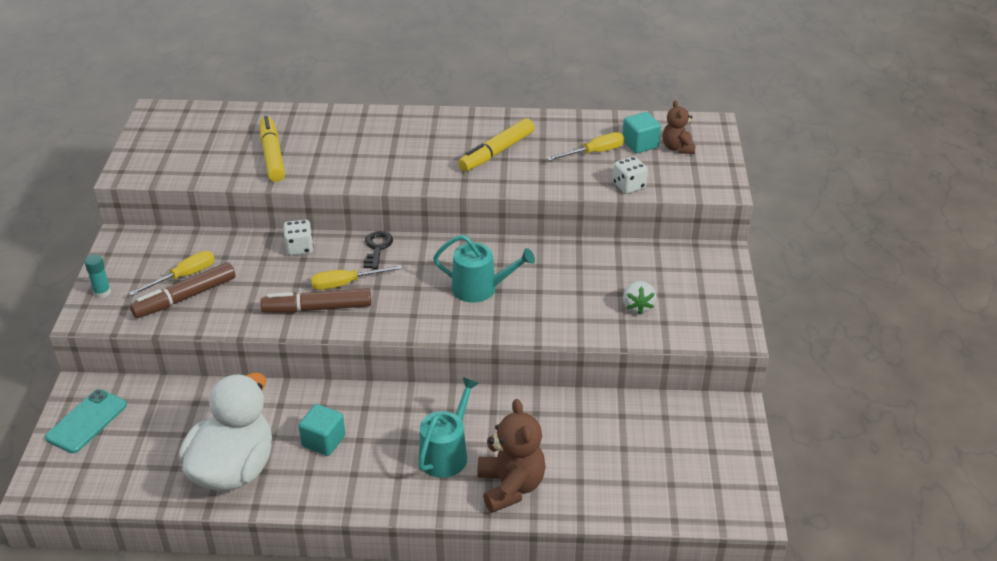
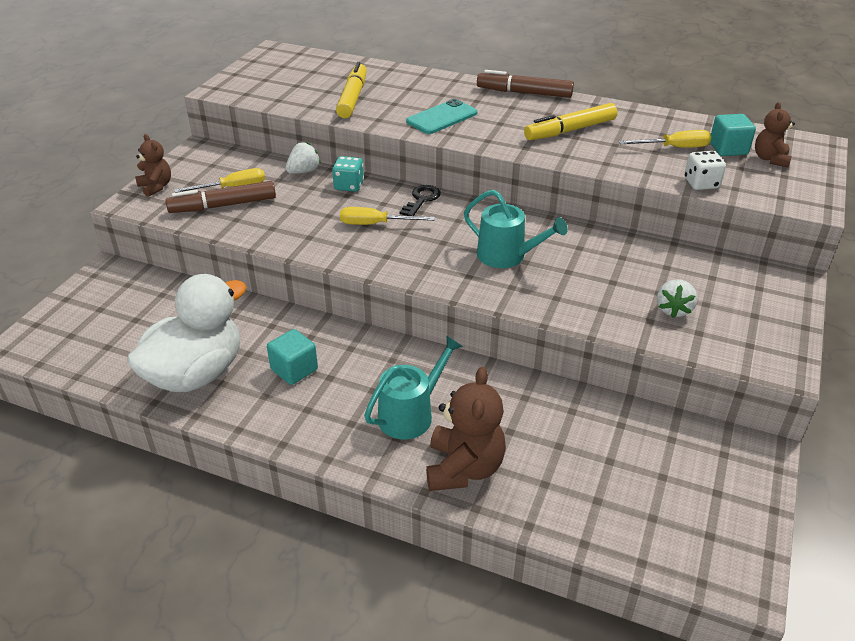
camera: 20 degrees right, 0 degrees up
(86, 421) = (95, 298): turquoise phone -> turquoise phone (442, 117)
(102, 292) = (156, 187): turquoise glue stick -> brown teddy bear
(246, 242) = (304, 171): none -> white strawberry
(299, 248) = (349, 185): white dice -> turquoise dice
(317, 308) = (337, 240): brown marker -> brown marker (524, 93)

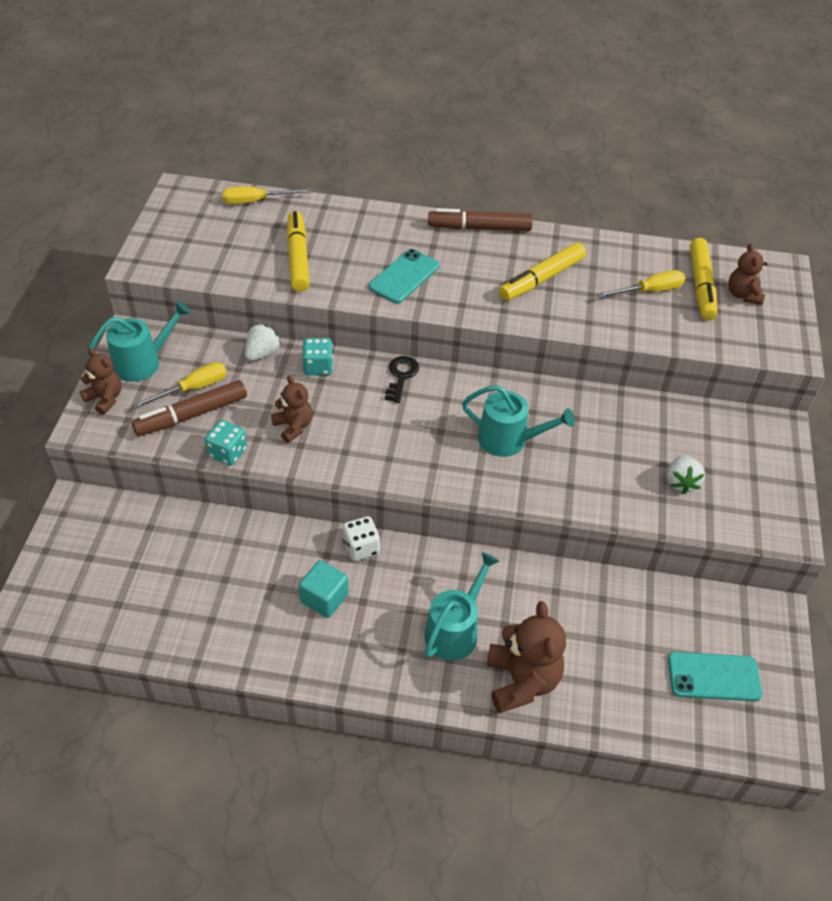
camera: 15 degrees left, 10 degrees up
(196, 374) = (226, 621): white duck -> none
(199, 167) = (142, 362): none -> turquoise watering can
(242, 234) = (228, 453): none -> turquoise dice
(308, 223) = (293, 426): none -> brown teddy bear
(375, 224) = (364, 417): yellow screwdriver -> yellow screwdriver (256, 201)
(675, 499) = (714, 677): none -> turquoise phone
(701, 183) = (685, 338): white dice -> white dice (361, 547)
(728, 149) = (701, 286): turquoise cube -> yellow marker

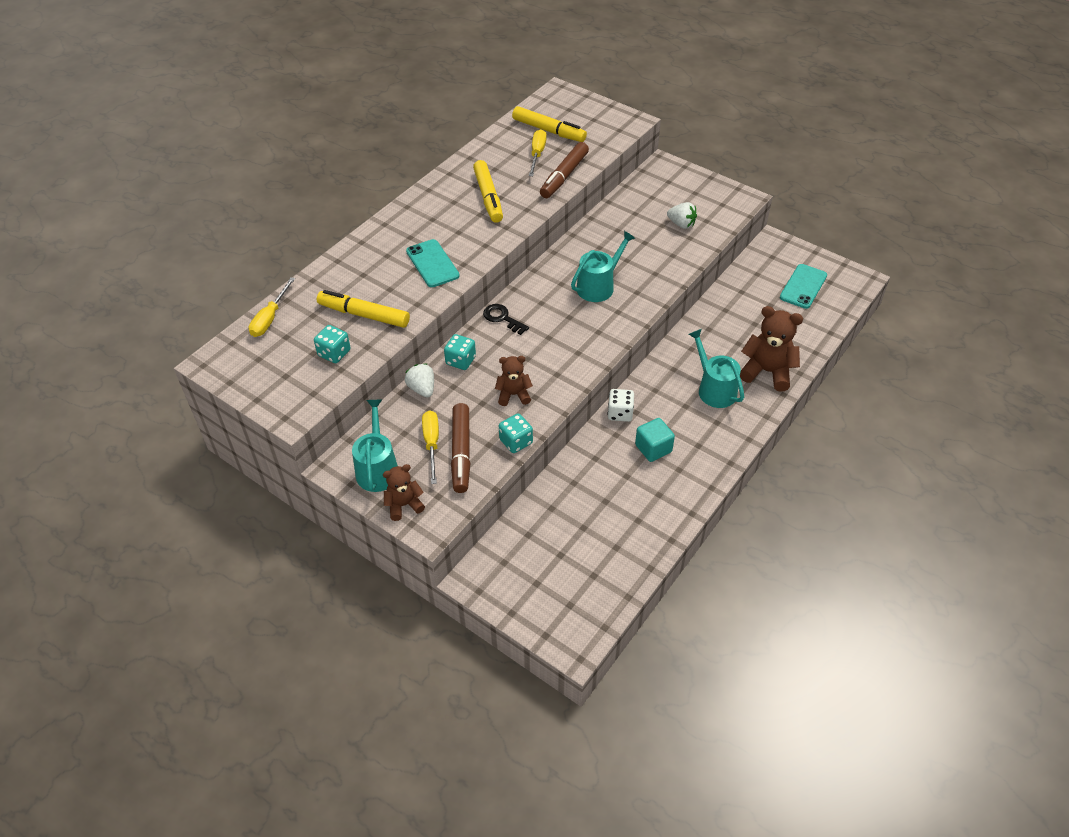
camera: 60 degrees left, 0 degrees up
(234, 258) = (334, 353): none -> turquoise dice
(479, 228) = (409, 206): brown marker -> brown marker (564, 176)
(743, 295) = (570, 117): brown teddy bear -> none

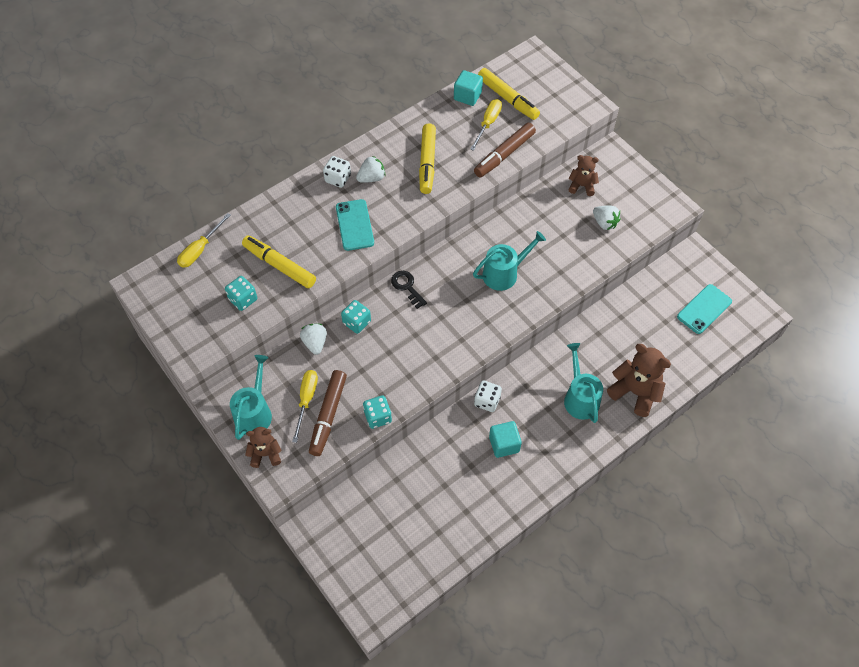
camera: 15 degrees right, 10 degrees up
(399, 227) = (338, 178): none -> white dice
(435, 220) = (371, 178): none -> white strawberry
(507, 135) = (467, 96): none -> turquoise cube
(513, 395) = (391, 369): brown teddy bear -> brown teddy bear (582, 186)

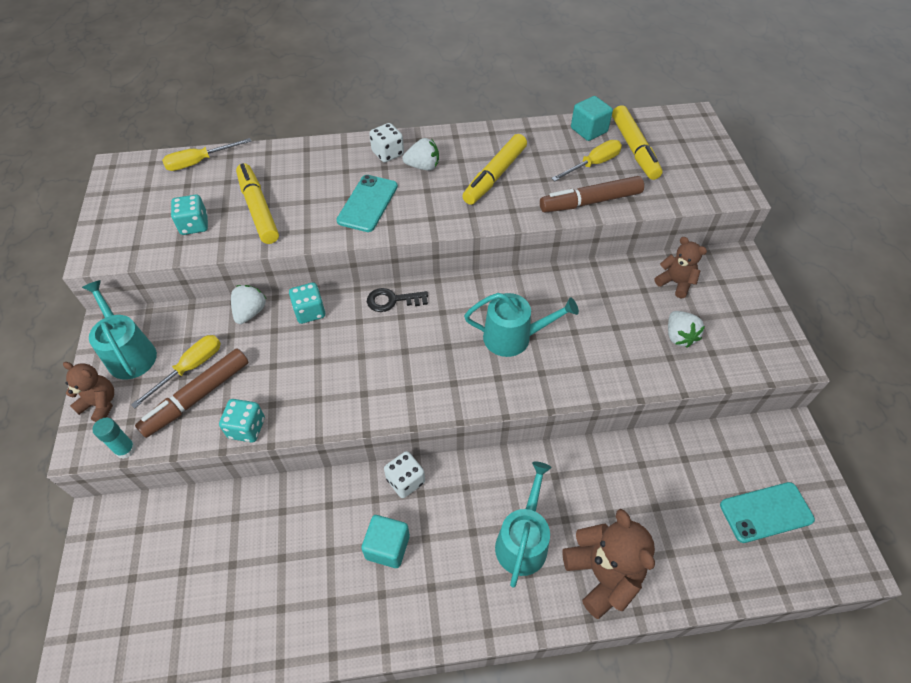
camera: 30 degrees right, 5 degrees down
(254, 413) = (130, 354): turquoise watering can -> turquoise watering can turned 75 degrees counterclockwise
(309, 470) = (125, 449): none -> turquoise glue stick
(407, 287) = (392, 300): black key -> black key turned 90 degrees counterclockwise

